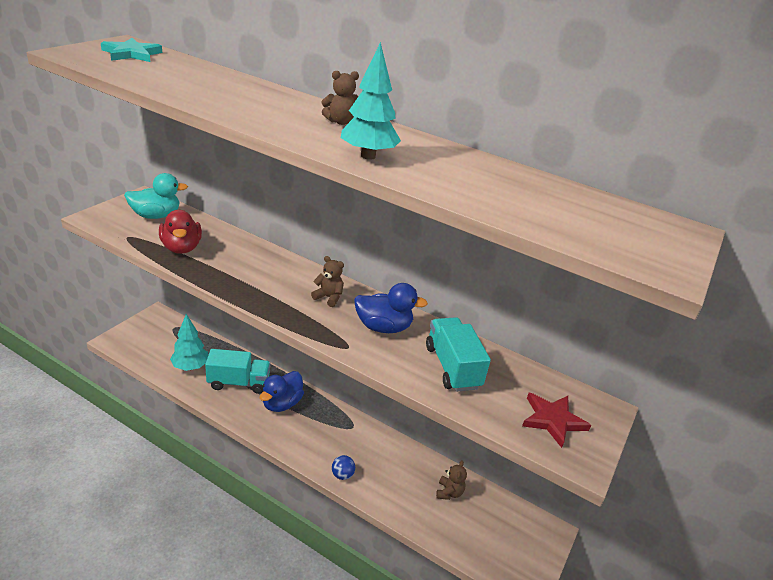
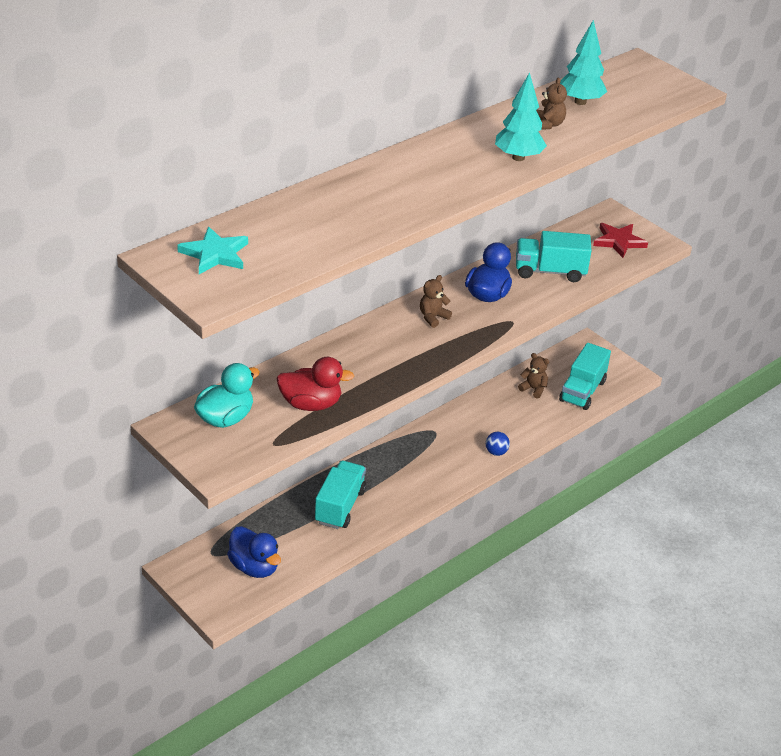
camera: 70 degrees left, 5 degrees up
(156, 216) = (225, 418): turquoise duck -> turquoise duck turned 45 degrees clockwise
(190, 367) = (298, 544): turquoise tree -> turquoise tree (580, 102)
(281, 403) = (385, 477): blue duck -> blue duck (254, 567)
(340, 122) = (439, 156): brown teddy bear -> brown teddy bear (548, 124)
(470, 537) = (582, 391): none -> turquoise truck

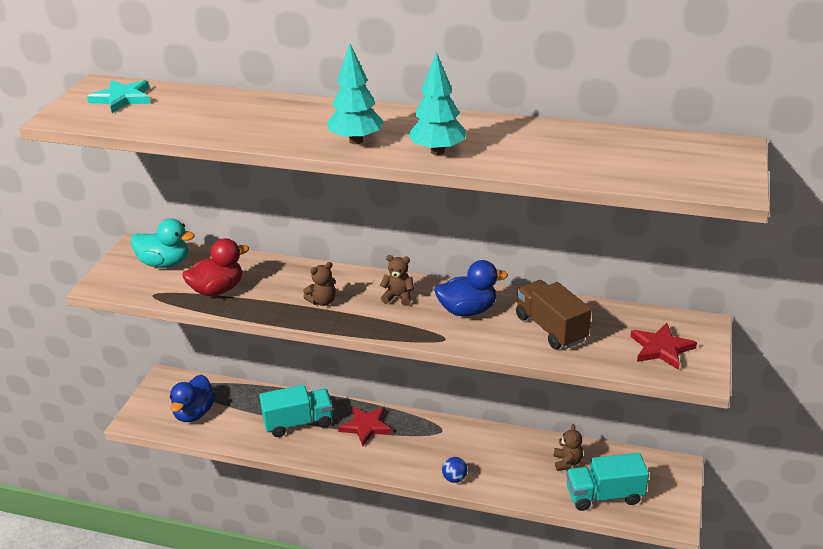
camera: 60 degrees right, 5 degrees down
(311, 404) = (217, 290): red duck -> red duck turned 90 degrees counterclockwise
(387, 469) = (366, 426): none -> red star
(548, 124) = (522, 145): brown teddy bear -> brown teddy bear (322, 301)
(550, 271) = (551, 328): turquoise truck -> brown truck
(580, 102) = (594, 145): turquoise tree -> turquoise tree (356, 141)

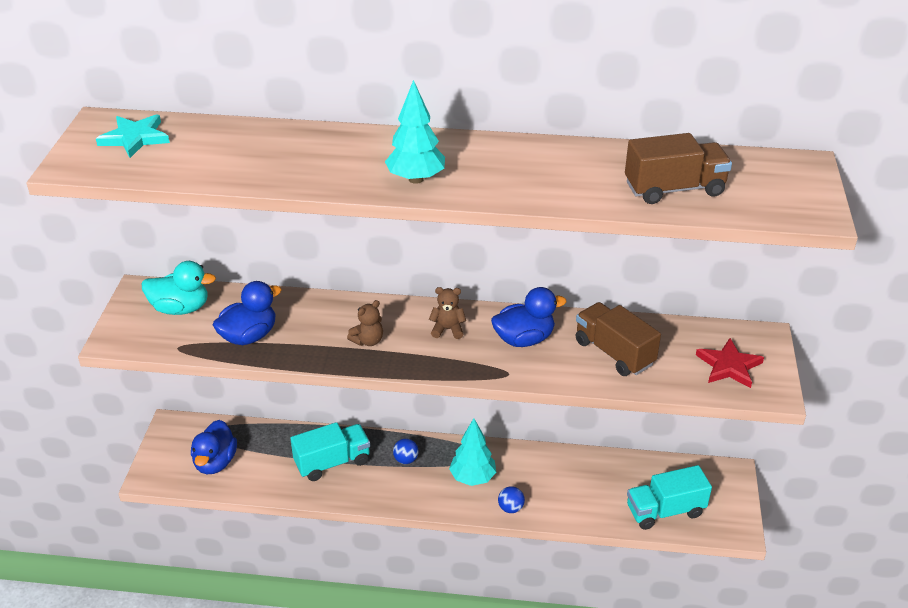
camera: 10 degrees left, 5 degrees up
(217, 290) = (249, 336): red duck -> blue duck
(366, 426) = (406, 459): red star -> blue ball
(437, 151) = (507, 187): turquoise tree -> turquoise tree (472, 478)
(567, 462) = (621, 479): brown teddy bear -> none
(597, 160) = (674, 189): none -> brown truck

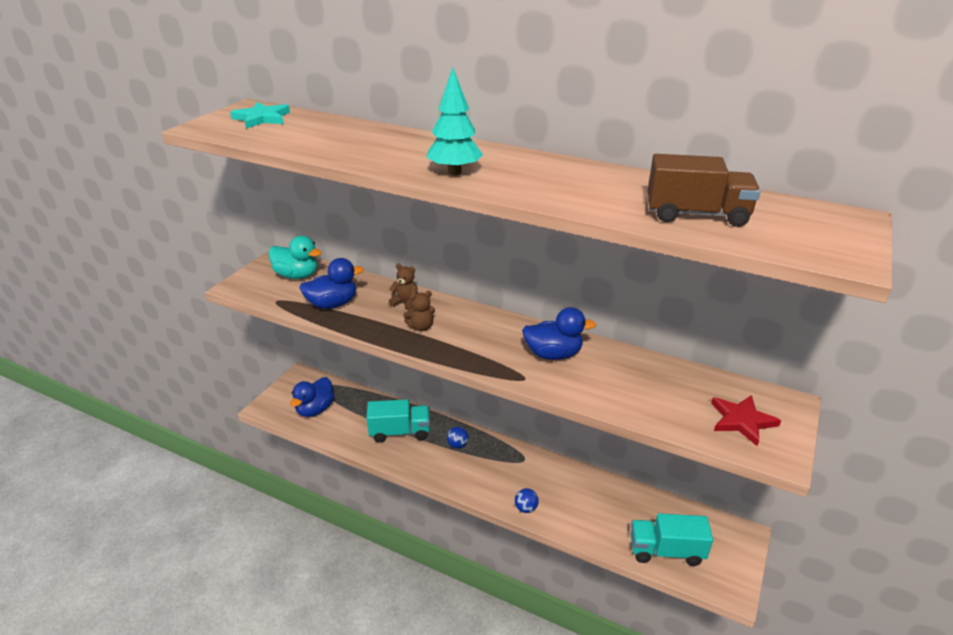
camera: 20 degrees right, 5 degrees down
(447, 329) = (491, 332): brown teddy bear -> brown teddy bear (405, 303)
(472, 478) = (505, 474): turquoise tree -> none
(614, 353) = (631, 383): brown truck -> none

